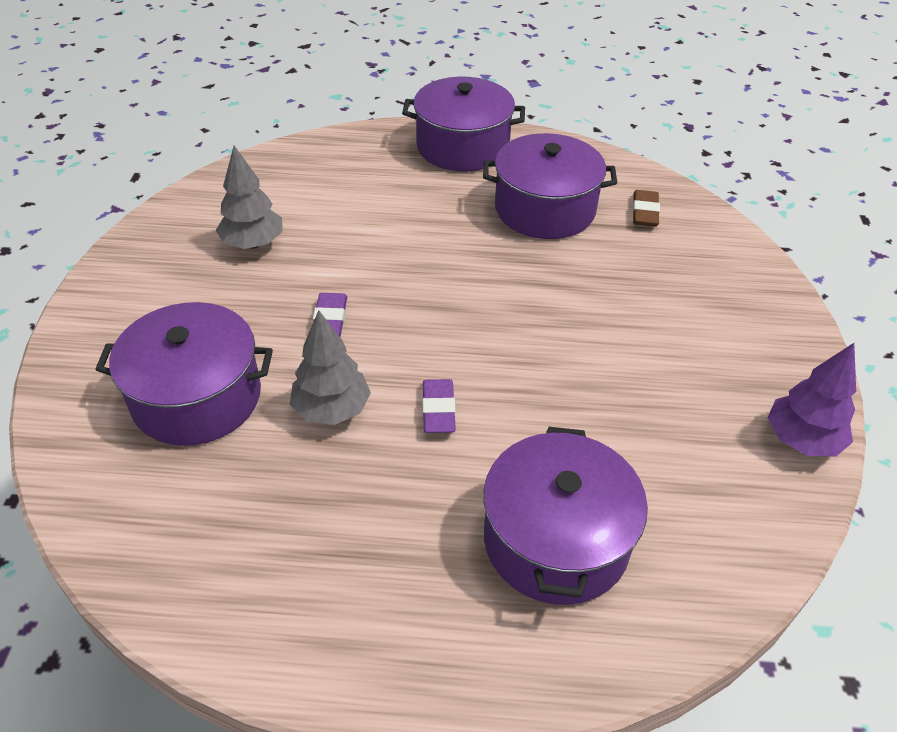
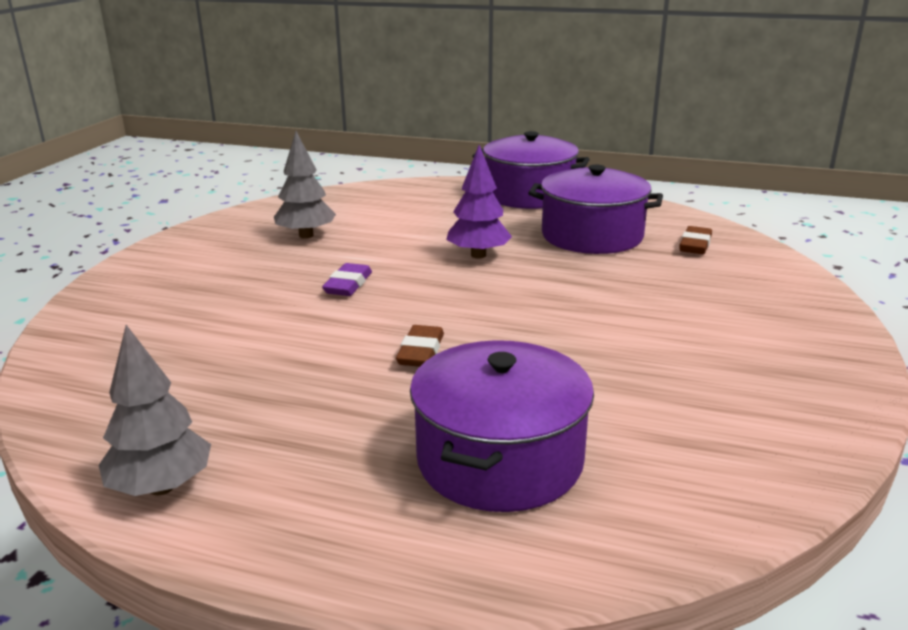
camera: 15 degrees right, 20 degrees down
(197, 397) = (197, 320): purple pot -> none
(332, 409) = (316, 340): grey tree -> grey tree (162, 487)
(438, 410) = (421, 352): purple eraser -> brown eraser
(801, 440) = (823, 418): purple tree -> purple tree (478, 255)

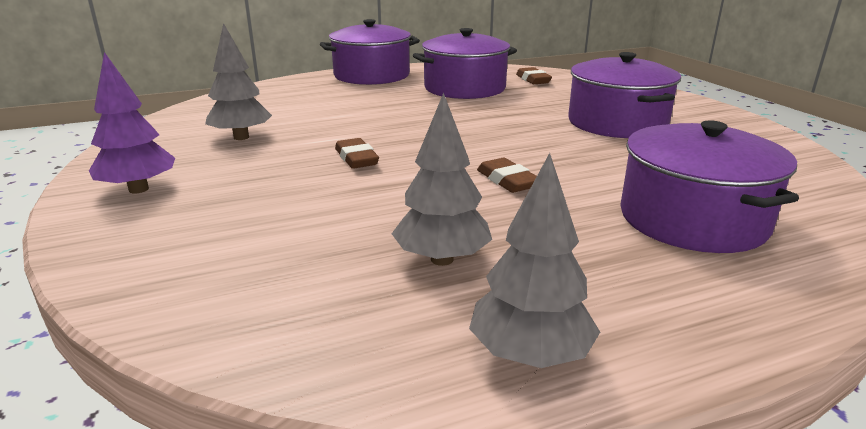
camera: 40 degrees left, 0 degrees up
(242, 396) = (442, 259): none -> grey tree
(348, 285) = (356, 158): purple eraser -> brown eraser
(478, 255) = (415, 115): purple tree -> purple tree (138, 189)
(670, 331) = (617, 123): none -> purple pot

